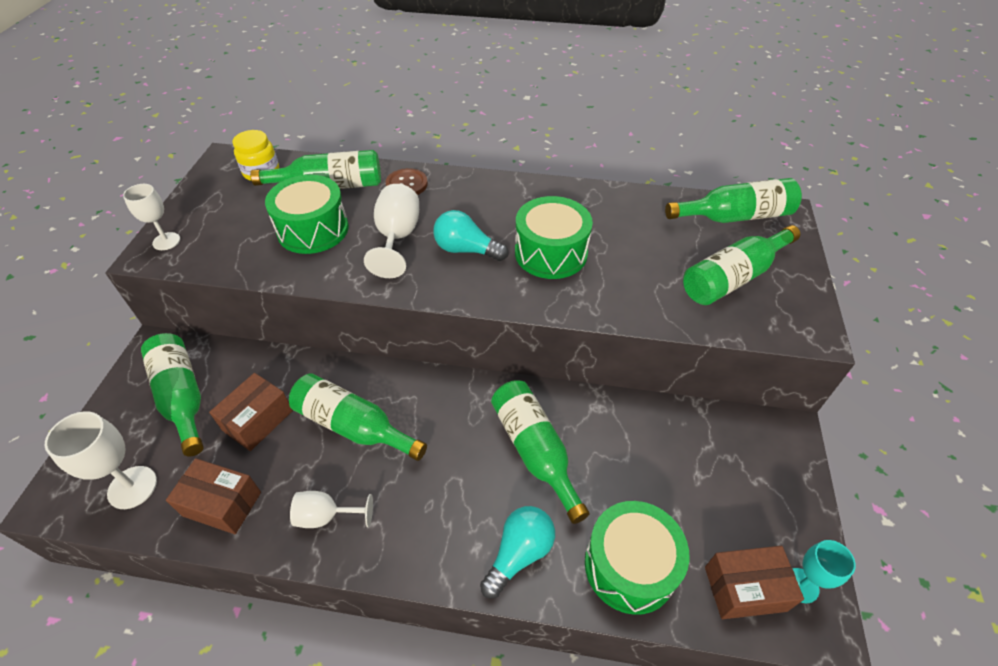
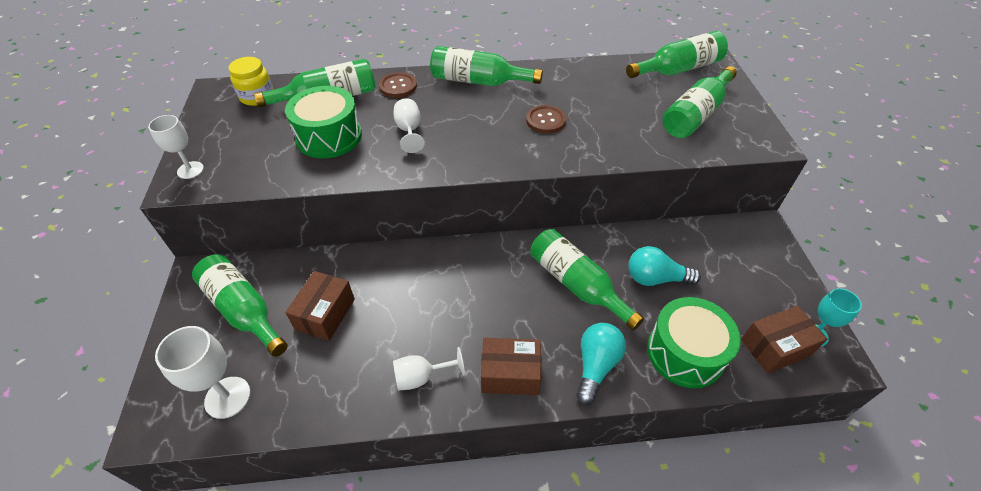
camera: 15 degrees left, 0 degrees up
(222, 504) = (321, 390): brown box -> brown box (510, 374)
(353, 426) = (415, 299): green bottle -> green bottle (478, 81)
(397, 238) = (409, 131): white goblet -> white goblet, size x0.67
(466, 250) = (474, 130): turquoise light bulb -> turquoise light bulb (655, 278)
(551, 253) = (546, 120): green drum -> brown button

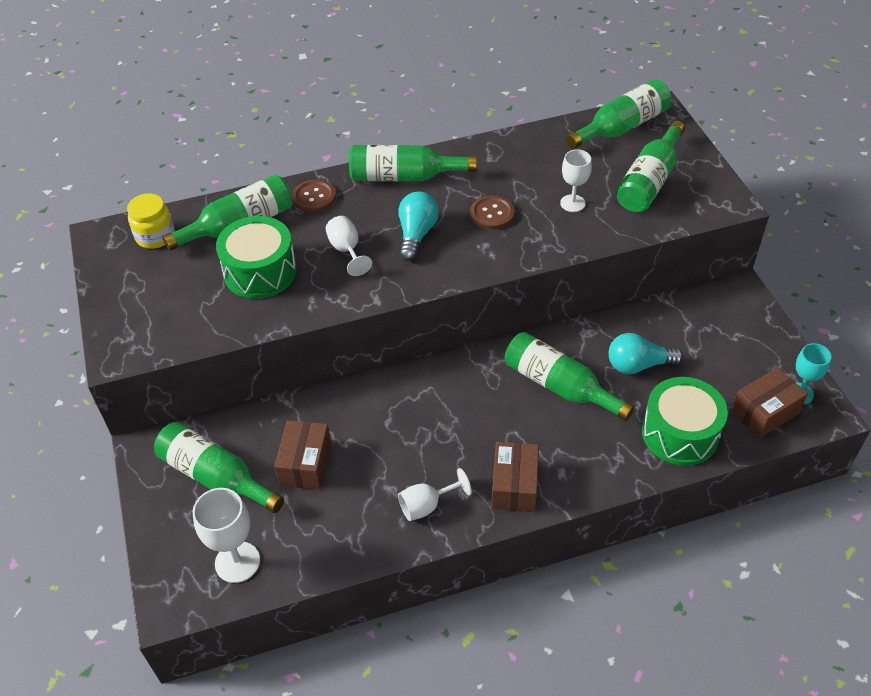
camera: 10 degrees left, 0 degrees up
(190, 170) = (122, 336): white goblet -> white goblet (572, 203)
(510, 374) = (514, 486): brown box -> brown box turned 75 degrees counterclockwise
(596, 365) = (596, 462): turquoise light bulb -> turquoise light bulb (416, 234)

